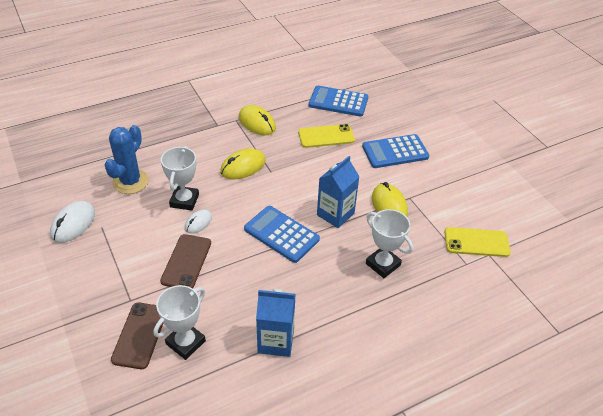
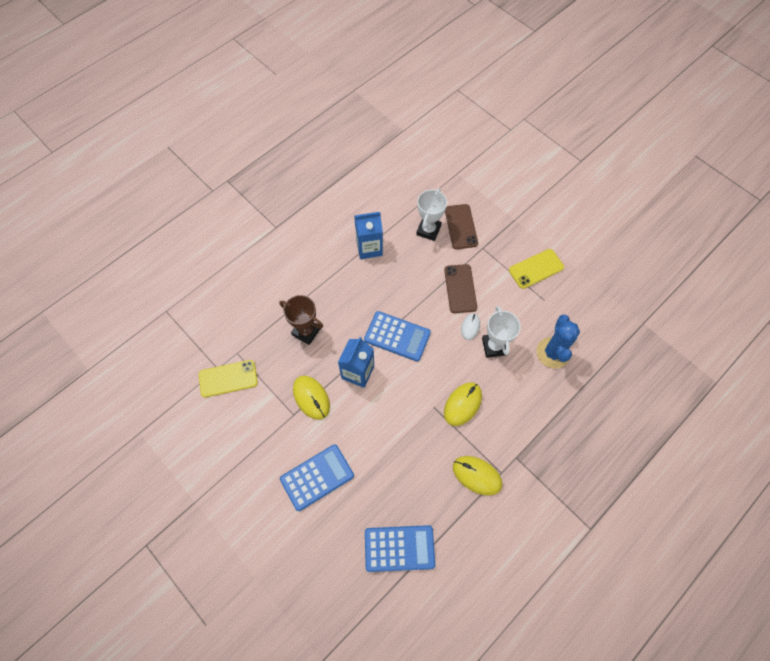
camera: 165 degrees right, 20 degrees up
(73, 224) = (567, 295): white mouse -> none
(326, 136) = (396, 478): yellow phone -> yellow phone (536, 269)
(383, 264) = (306, 331): white trophy -> brown trophy

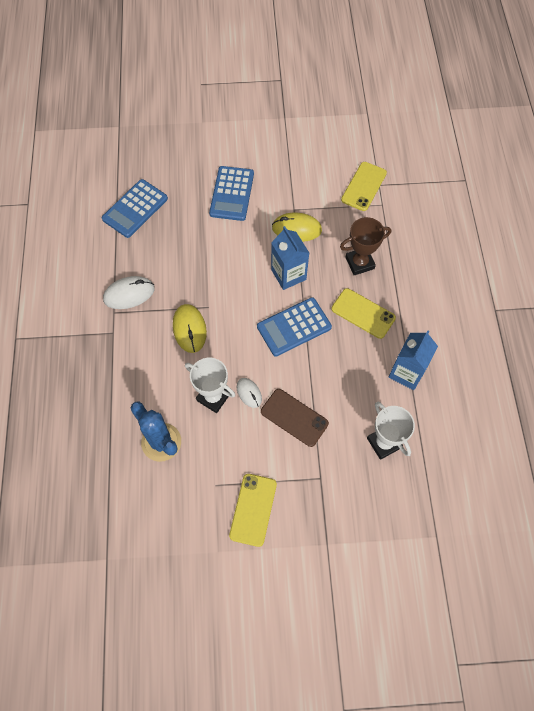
camera: 130 degrees right, 0 degrees up
(347, 301) = (363, 313): none -> yellow phone
(460, 226) = (363, 478): brown phone -> none
(476, 475) = (129, 294): yellow mouse -> white mouse

